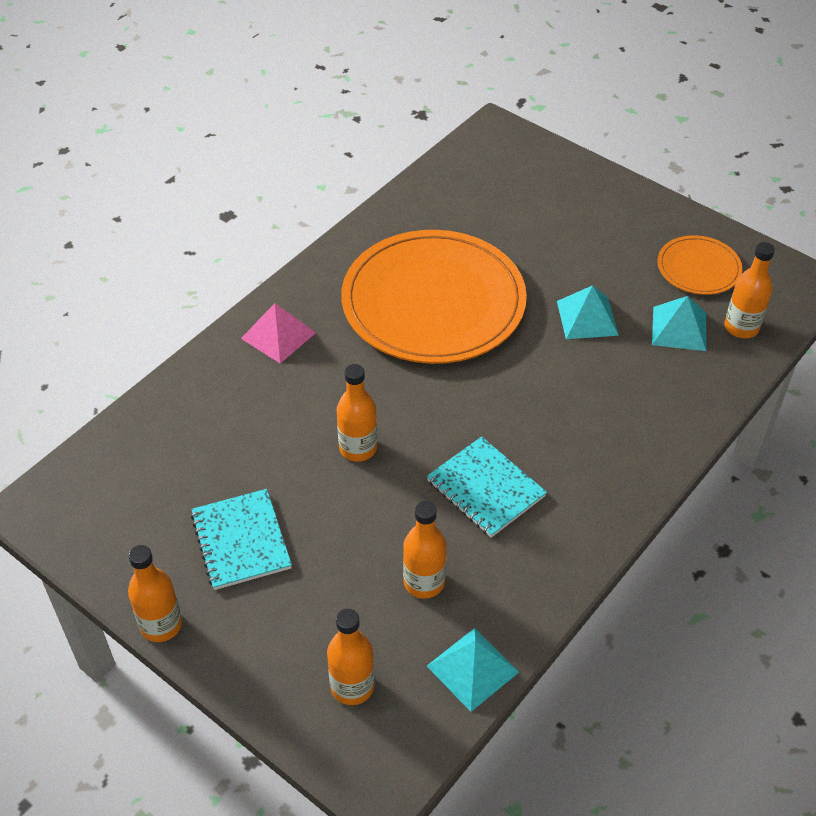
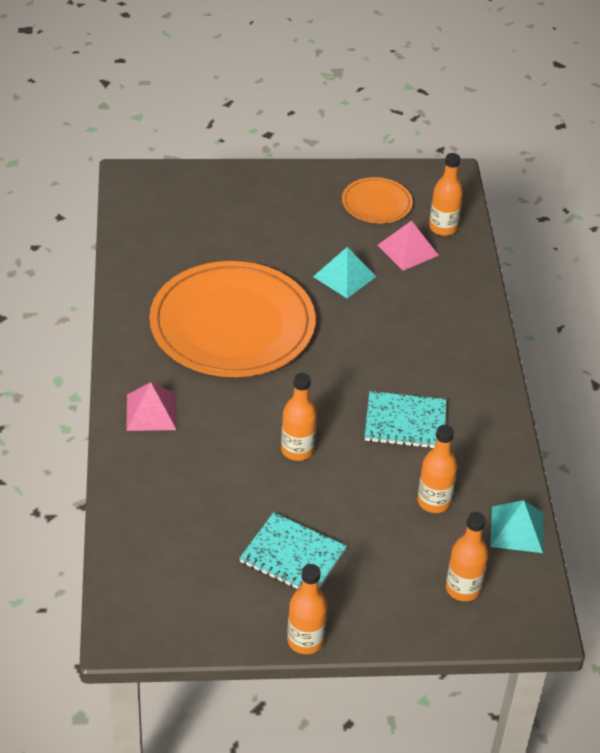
camera: 45 degrees left, 5 degrees down
(679, 328) = (408, 250): turquoise pyramid -> pink pyramid

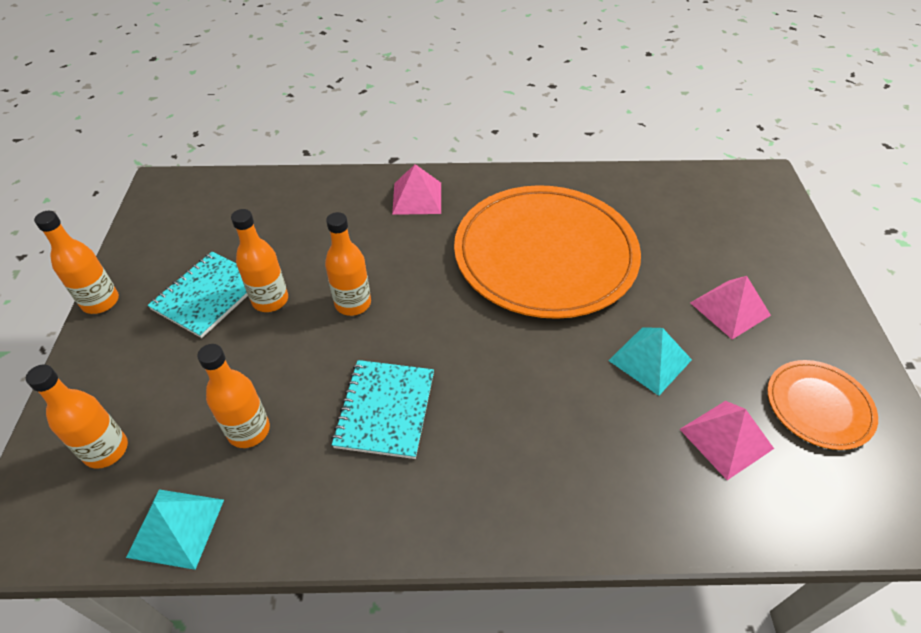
camera: 95 degrees right, 5 degrees up
(290, 227) = (730, 309): none -> pink pyramid
(443, 228) = (795, 492): orange bottle -> orange bottle (270, 300)

